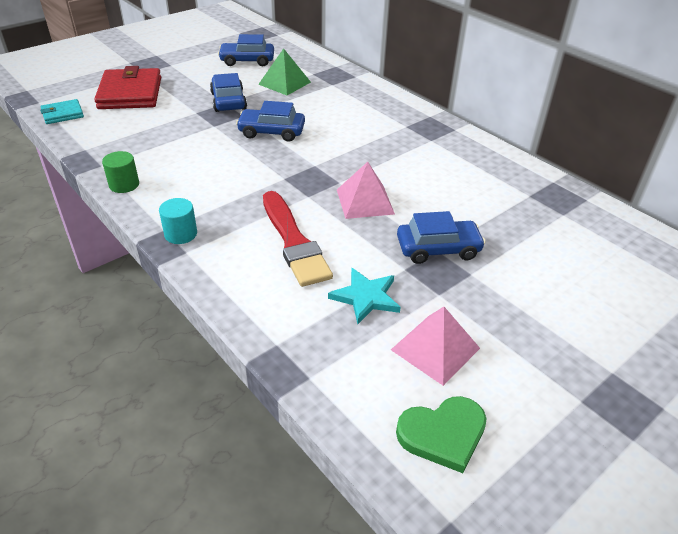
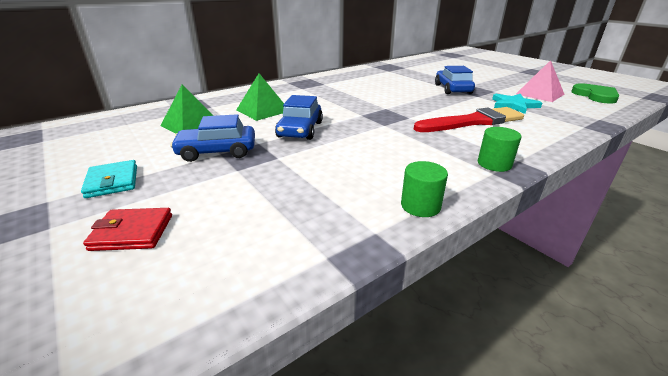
camera: 85 degrees left, 10 degrees down
(62, 114) = (170, 318): turquoise wallet -> turquoise wallet (112, 181)
(130, 93) = (132, 232): red wallet -> red wallet, size x0.52
(181, 234) = (494, 164): turquoise cylinder -> green cylinder
(247, 61) = (105, 144): blue car -> none
(323, 110) = (263, 110): none -> green pyramid
(365, 201) = (409, 102): pink pyramid -> none

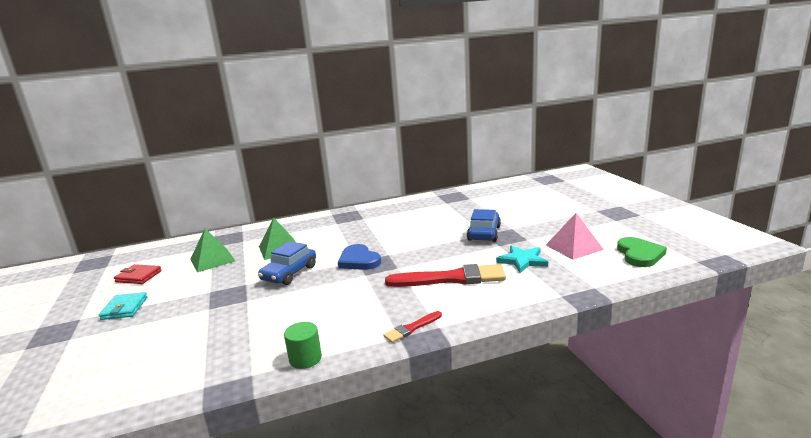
camera: 20 degrees right, 10 degrees down
(132, 232) = (109, 349): red wallet -> red wallet (138, 276)
(217, 151) = (209, 289): blue car -> none
(363, 114) = (359, 260): none -> blue heart
(494, 164) = (412, 328): green cylinder -> red brush

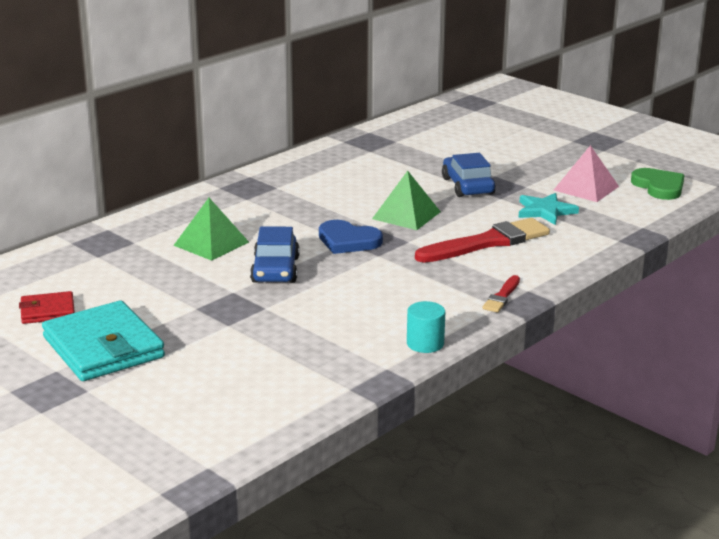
camera: 30 degrees left, 5 degrees up
(124, 308) = (103, 347): turquoise wallet -> turquoise wallet, size x1.93
(212, 260) = (130, 273): green pyramid -> green pyramid (406, 215)
(305, 358) = (425, 344): green cylinder -> turquoise cylinder

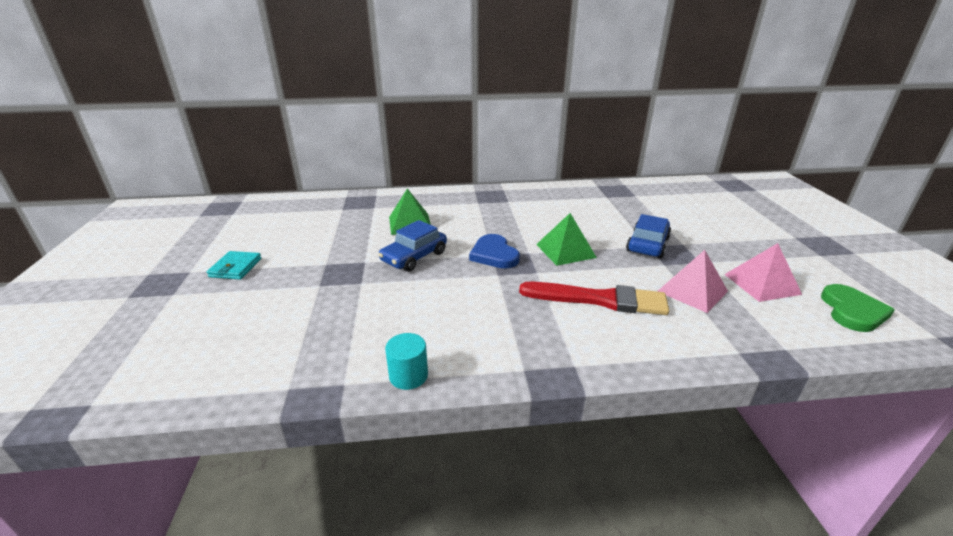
camera: 40 degrees right, 5 degrees up
(47, 311) = (260, 231): red wallet -> none
(103, 347) = (236, 268): turquoise wallet -> turquoise wallet, size x0.52
(502, 296) = (541, 360): red brush -> none
(545, 211) = (692, 291): turquoise star -> pink pyramid

